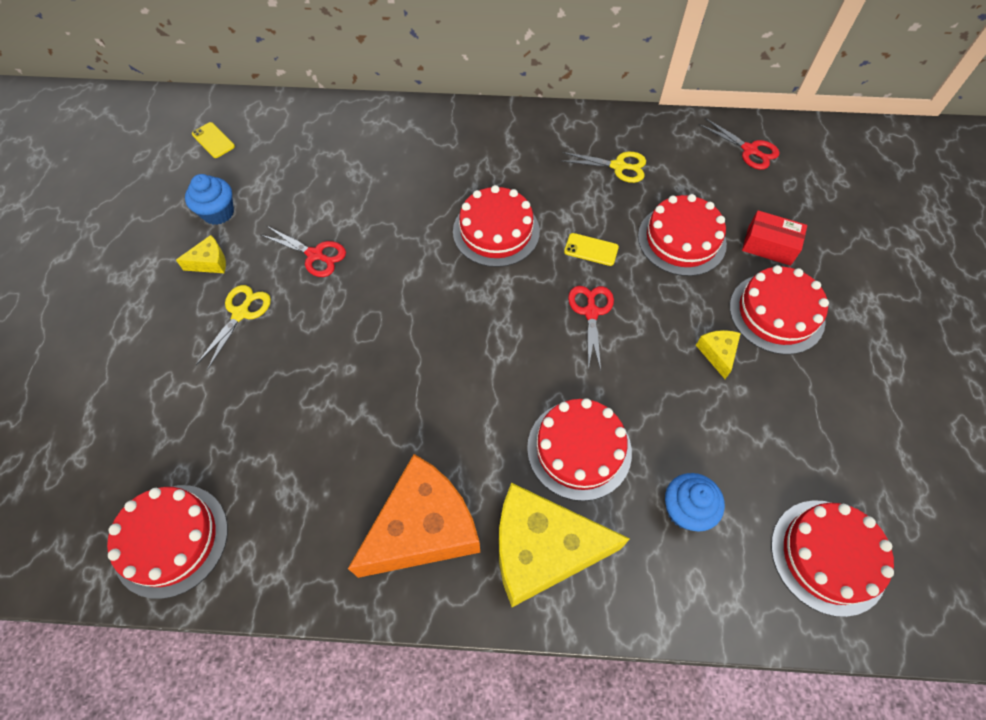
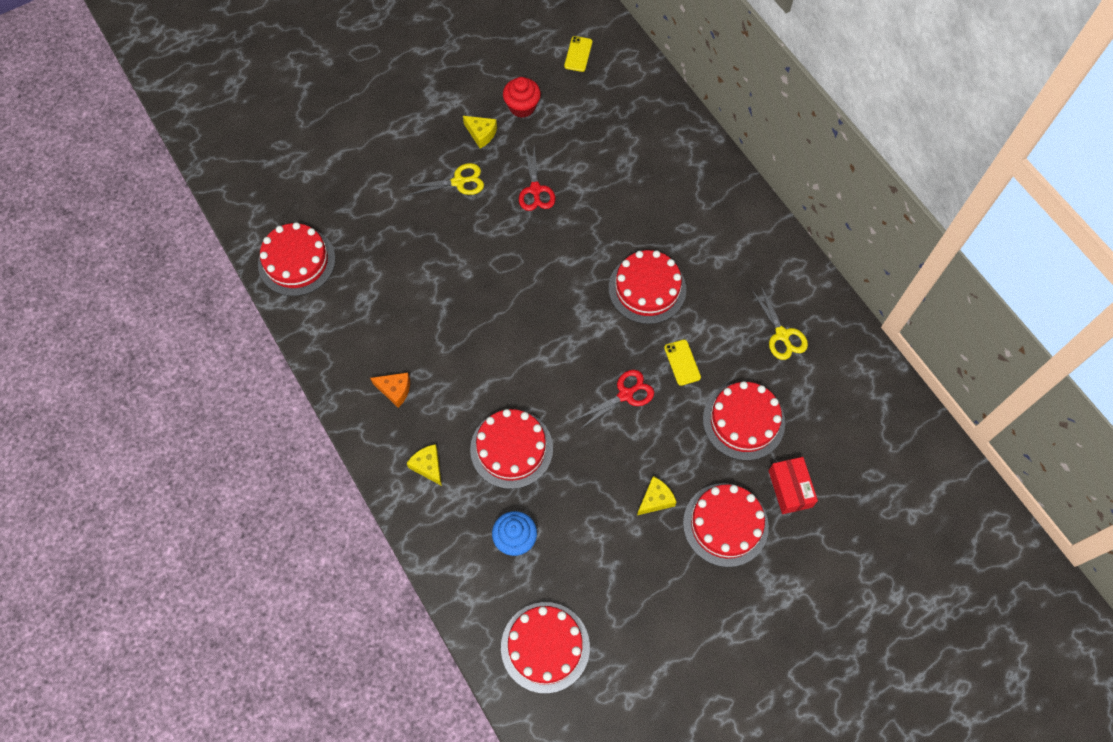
camera: 55 degrees right, 5 degrees up
(218, 213) = (522, 107): blue cupcake -> red cupcake
(424, 528) = (395, 390): orange cheese -> orange cheese, size x0.43
(541, 549) = (428, 466): yellow cheese -> yellow cheese, size x0.43
(749, 150) = (886, 425): red scissors -> none

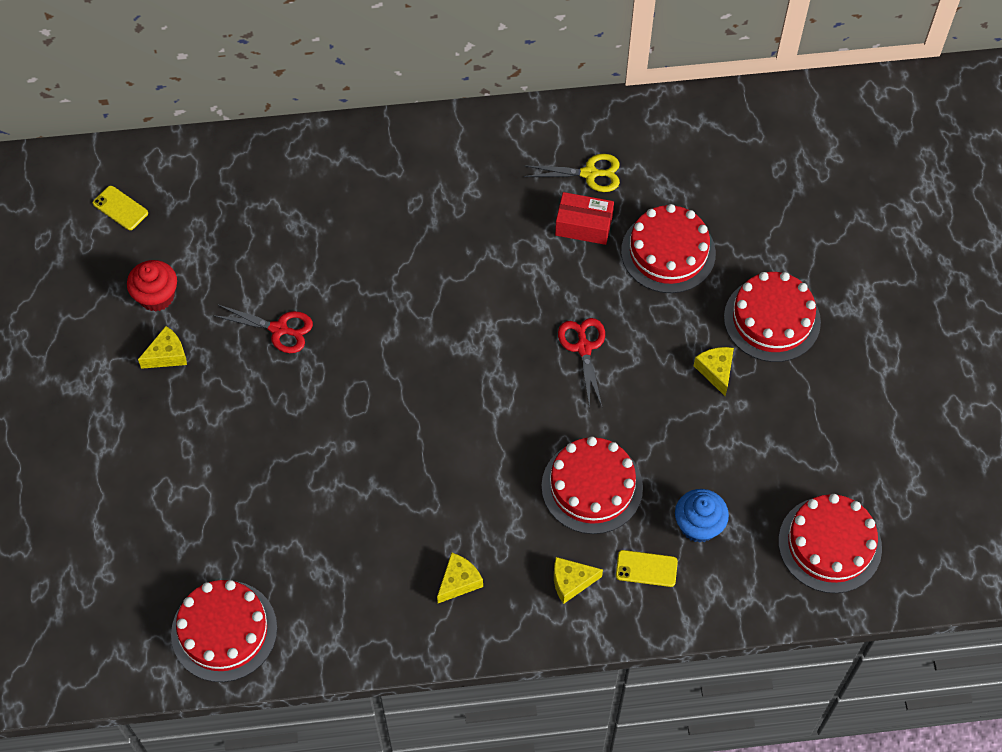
camera: 65 degrees left, 5 degrees down
(395, 390) = (459, 581): orange cheese -> yellow cheese
(458, 182) = (219, 406): yellow scissors -> none
(647, 288) = (468, 272): red cake -> none
(682, 362) = (573, 278): yellow phone -> yellow phone (646, 568)
(790, 489) = (760, 245): red box -> red box (583, 225)

